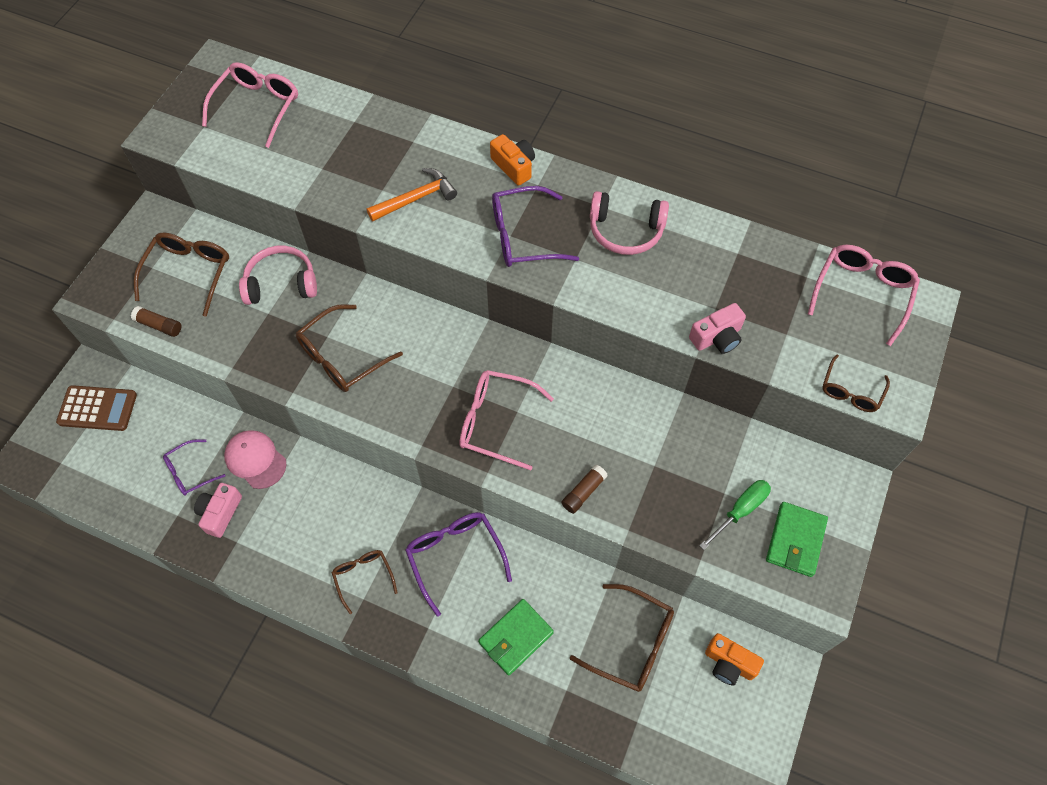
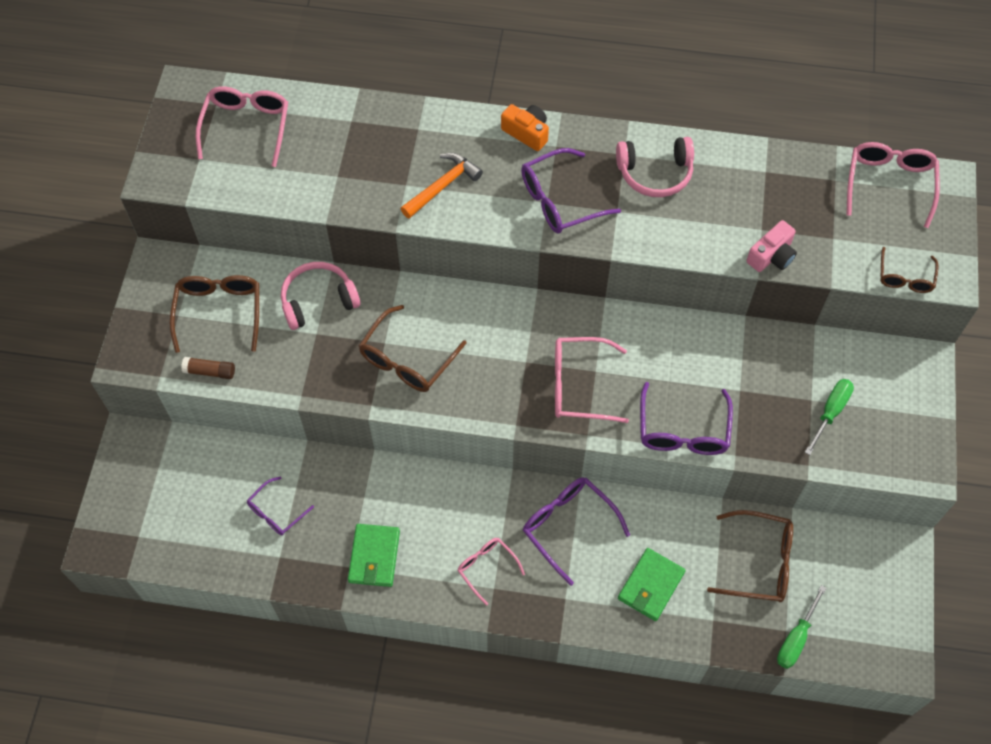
camera: 15 degrees left, 0 degrees up
(97, 408) = (155, 473): brown calculator -> none
(220, 513) = (322, 544): pink camera -> none
(255, 460) = (338, 484): pink cap -> none
(363, 577) = (486, 568): brown glasses -> pink glasses
(583, 492) = (683, 431): brown glue stick -> purple glasses
(644, 733) = (795, 639): none -> green screwdriver
(729, 663) = (852, 557): orange camera -> none
(795, 540) = (887, 426): green wallet -> green wallet (374, 556)

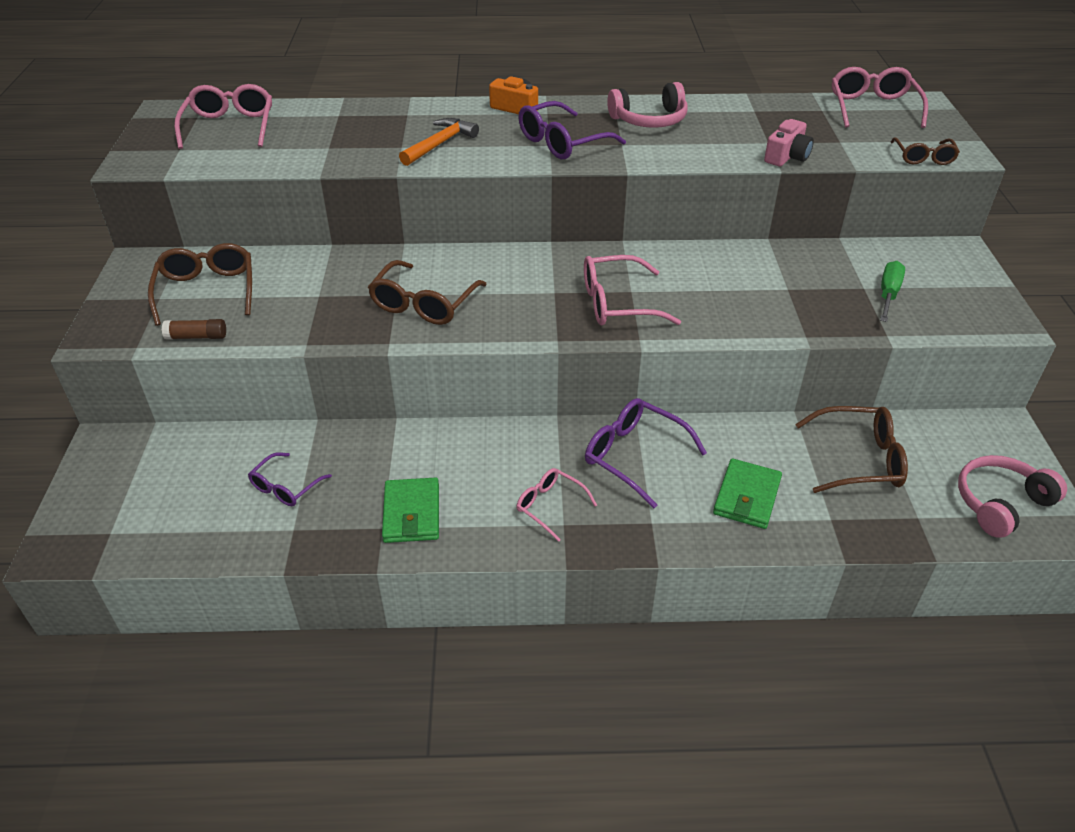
camera: 10 degrees left, 20 degrees down
(318, 301) = (318, 272): pink headphones -> pink headphones (1000, 503)
(683, 431) = (742, 324): purple glasses -> none
(795, 639) = (932, 523): green screwdriver -> none

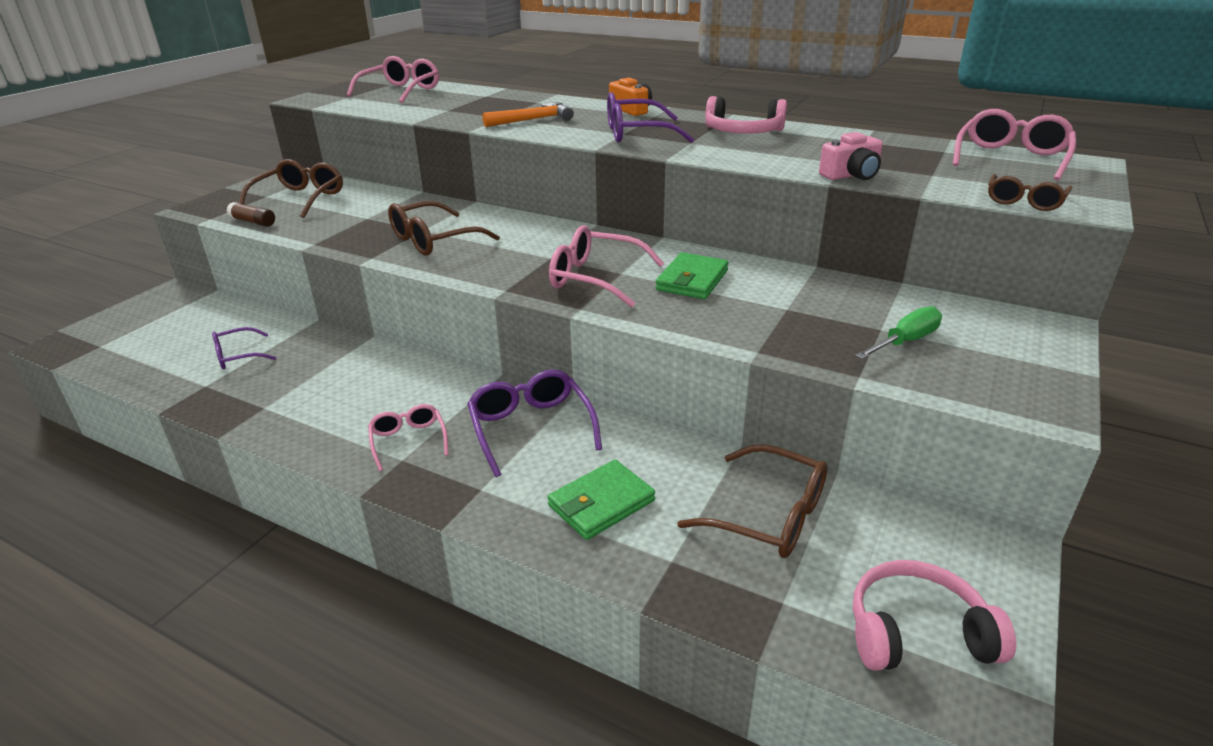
camera: 30 degrees right, 10 degrees down
(411, 513) = (297, 405): green wallet -> green wallet (692, 280)

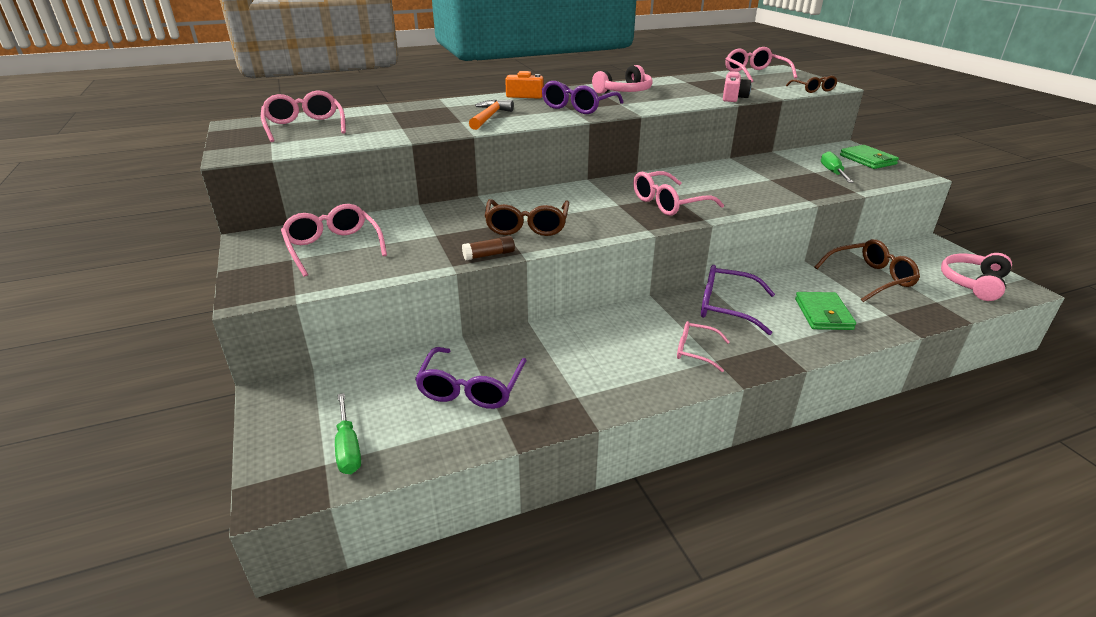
camera: 50 degrees left, 0 degrees up
(123, 345) = (348, 448): none -> green screwdriver
(238, 356) = (471, 388): purple glasses -> purple glasses, size x1.62
(253, 222) = (349, 277): brown glue stick -> brown glue stick (489, 255)
(300, 199) = (333, 247): brown glasses -> pink glasses
(692, 280) = (707, 185): green wallet -> green wallet (867, 160)

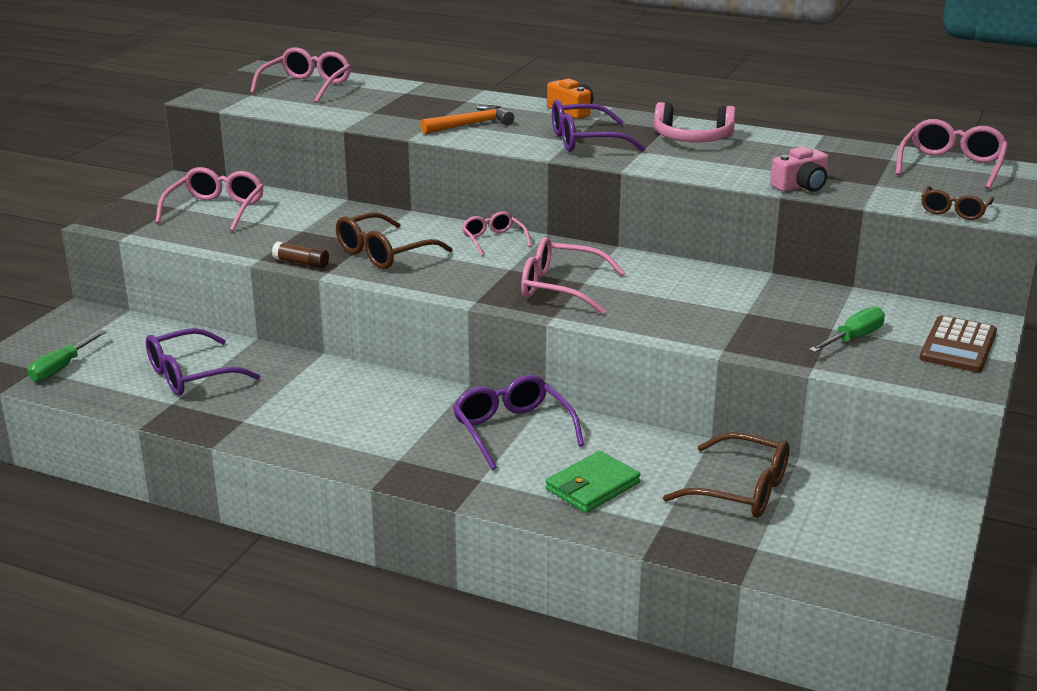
camera: 45 degrees right, 5 degrees down
(695, 351) = (399, 444): pink glasses -> pink glasses (493, 240)
(867, 160) = (958, 346): green wallet -> brown calculator
(973, 283) = (864, 563): pink headphones -> none

